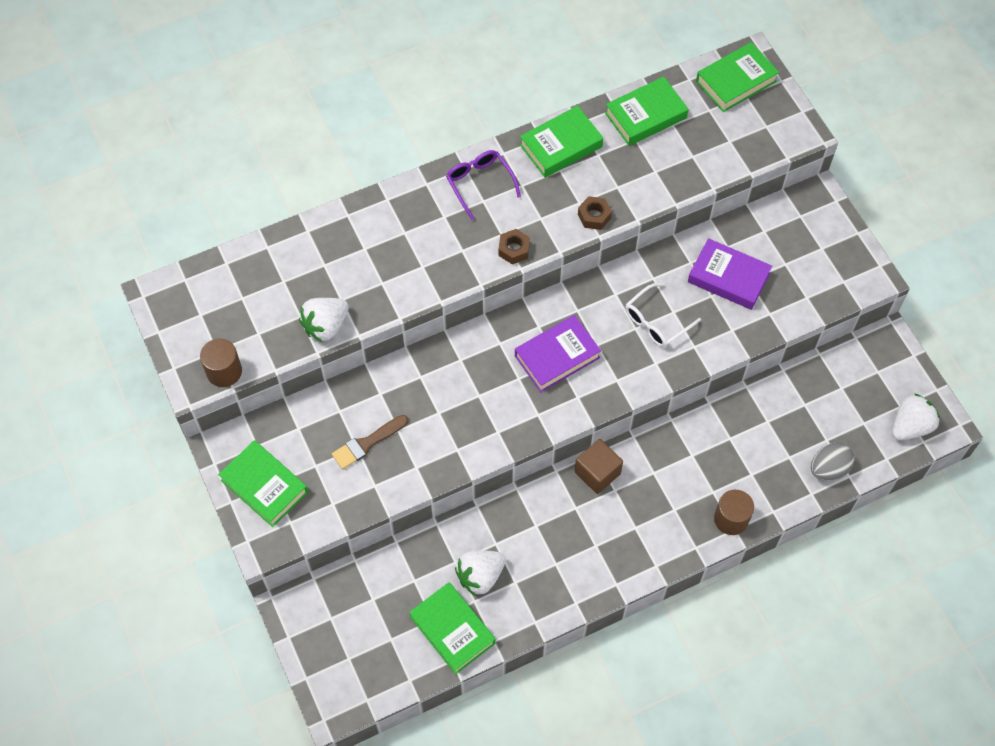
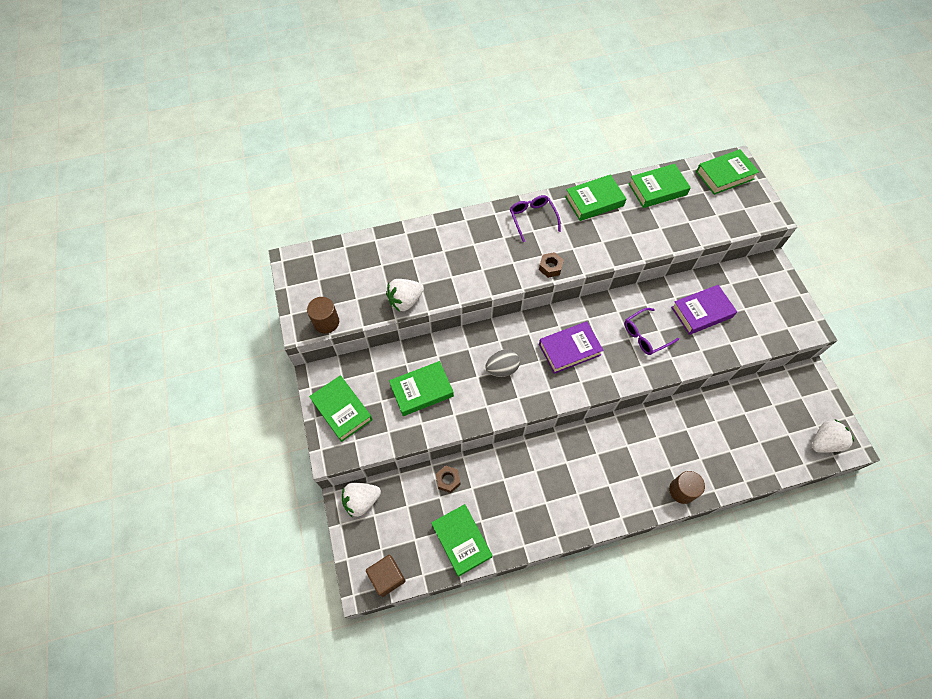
camera: 10 degrees right, 0 degrees up
(367, 443) = (422, 390): brown brush -> green book
(480, 576) = (488, 502): white strawberry -> white strawberry (361, 501)
(594, 216) = (612, 252): brown nut -> brown nut (448, 480)
(597, 473) = (585, 438): brown cube -> brown cube (387, 577)
(656, 322) = (645, 336): white glasses -> purple glasses
(728, 278) = (701, 312): purple book -> purple book turned 60 degrees counterclockwise
(828, 469) = (759, 464): grey egg -> grey egg (502, 369)

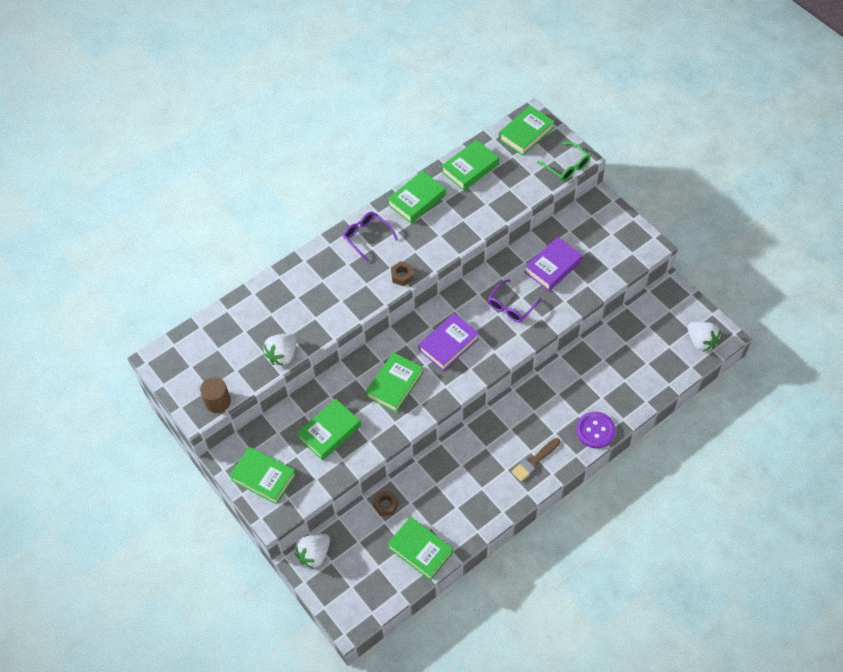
camera: 20 degrees left, 5 degrees down
(387, 577) = (368, 607): brown cube -> none
(502, 369) = (394, 385): grey egg -> green book
(608, 496) = (534, 461): none -> brown brush
(682, 490) = (595, 430): brown cylinder -> purple button
(754, 220) = (567, 167): none -> green glasses
(824, 442) = (701, 342): white strawberry -> white strawberry turned 105 degrees clockwise

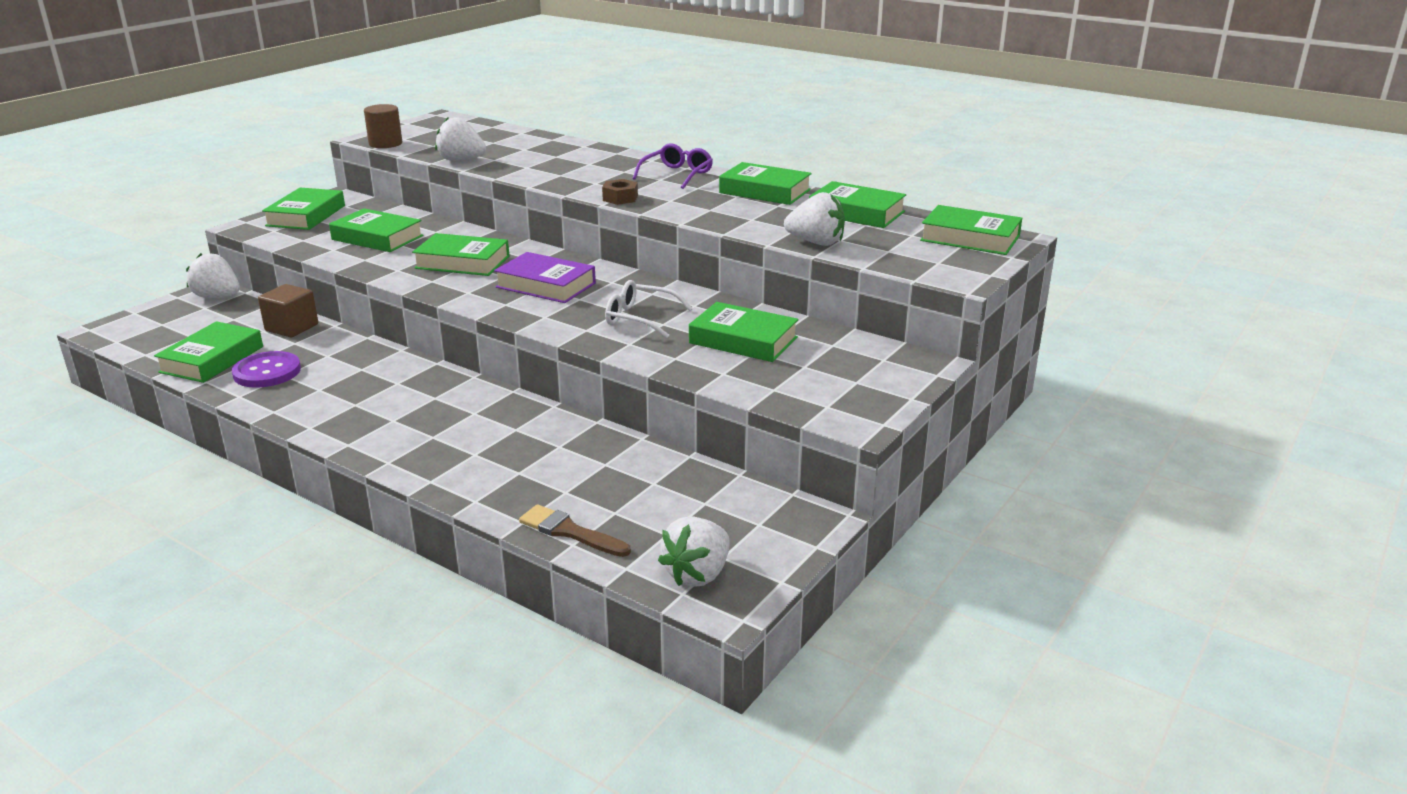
camera: 70 degrees right, 30 degrees down
(385, 505) = (291, 327): brown nut -> brown cube
(510, 201) = (816, 242): none -> white strawberry
(511, 306) = (640, 318): purple glasses -> white glasses
(534, 461) = (373, 425): brown brush -> brown brush (570, 532)
(553, 267) = (743, 340): purple book -> green book
(567, 167) = (931, 272): green glasses -> none
(595, 430) = (443, 475): purple button -> purple button (267, 372)

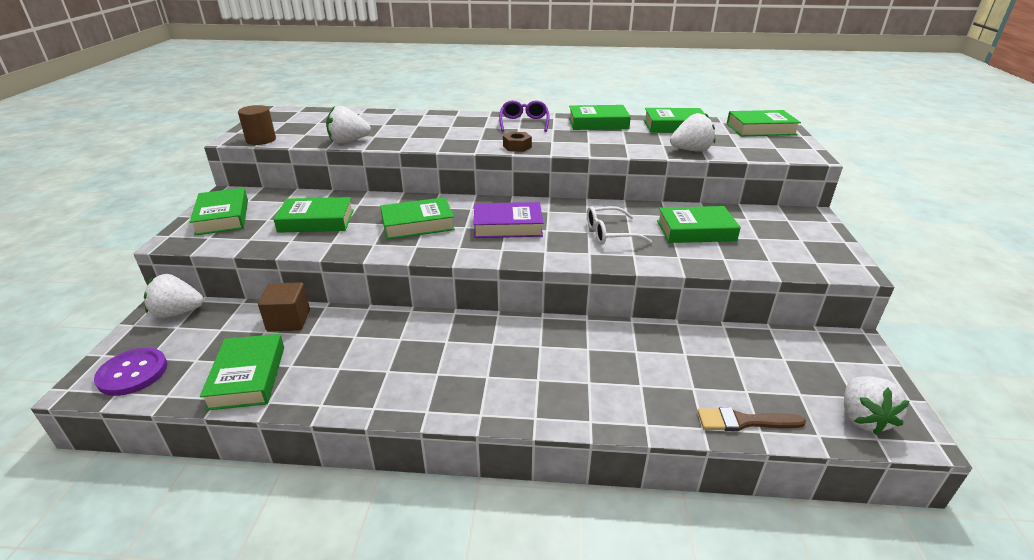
camera: 30 degrees left, 5 degrees up
(267, 372) = (318, 371): purple button -> purple button (132, 373)

